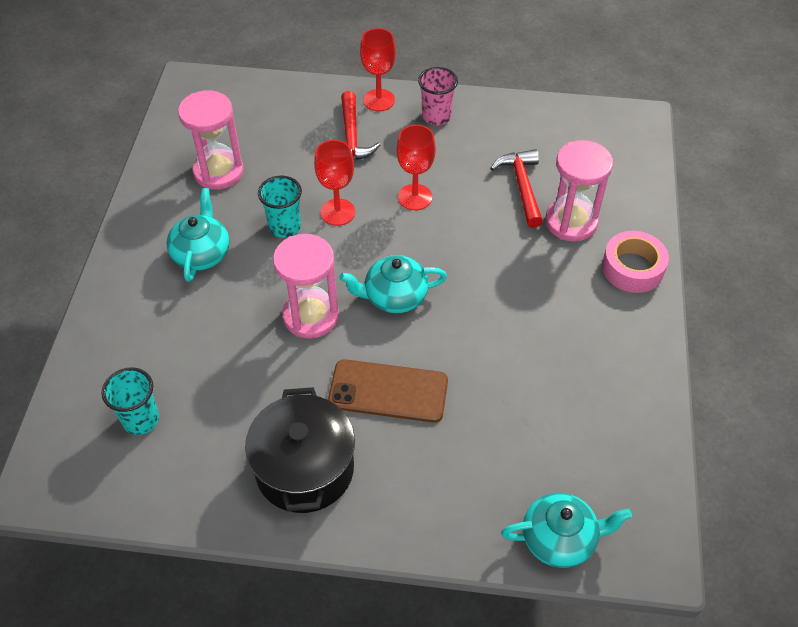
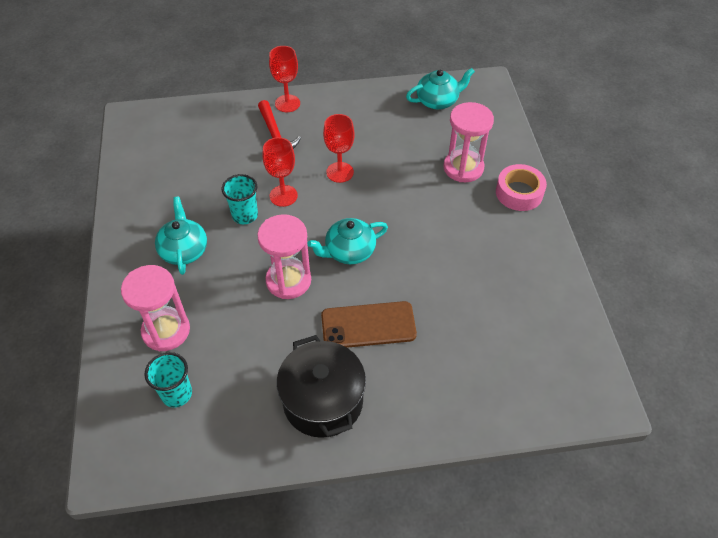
camera: 15 degrees left, 0 degrees up
(218, 172) = (177, 183): pink hourglass -> pink hourglass (166, 331)
(436, 117) = (336, 108): pink cup -> none
(522, 187) = (418, 148): red hammer -> none
(560, 539) = (533, 406): turquoise teapot -> turquoise teapot (438, 101)

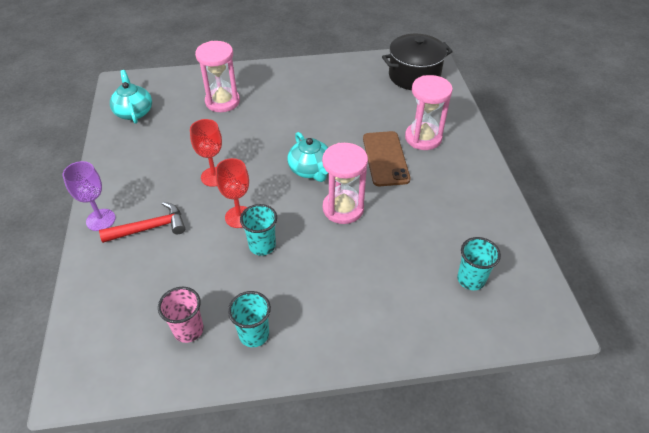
camera: 90 degrees left, 5 degrees down
(149, 215) = (254, 334): none -> turquoise cup
(162, 173) = (188, 330): none -> pink cup
(166, 331) = (406, 296): pink hourglass -> pink hourglass (423, 138)
(184, 250) = (306, 293): turquoise teapot -> none
(287, 103) = (101, 220): red goblet -> purple goblet
(323, 401) = (457, 183): black pot -> black pot (414, 76)
(519, 193) = (254, 75): pink tape -> none

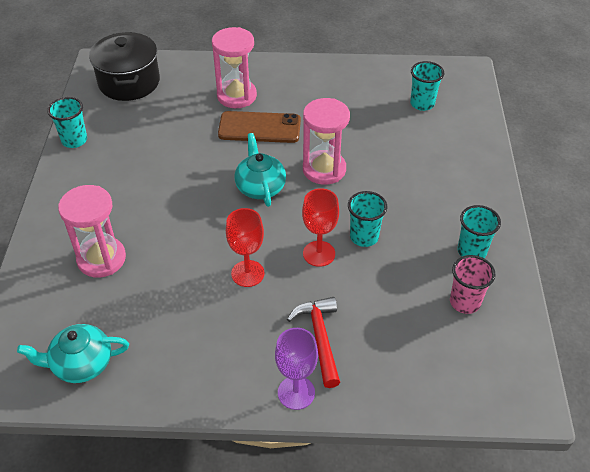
camera: 80 degrees left, 0 degrees up
(310, 170) = (260, 187): turquoise teapot -> turquoise teapot turned 90 degrees counterclockwise
(337, 64) = (74, 140): none -> turquoise cup

